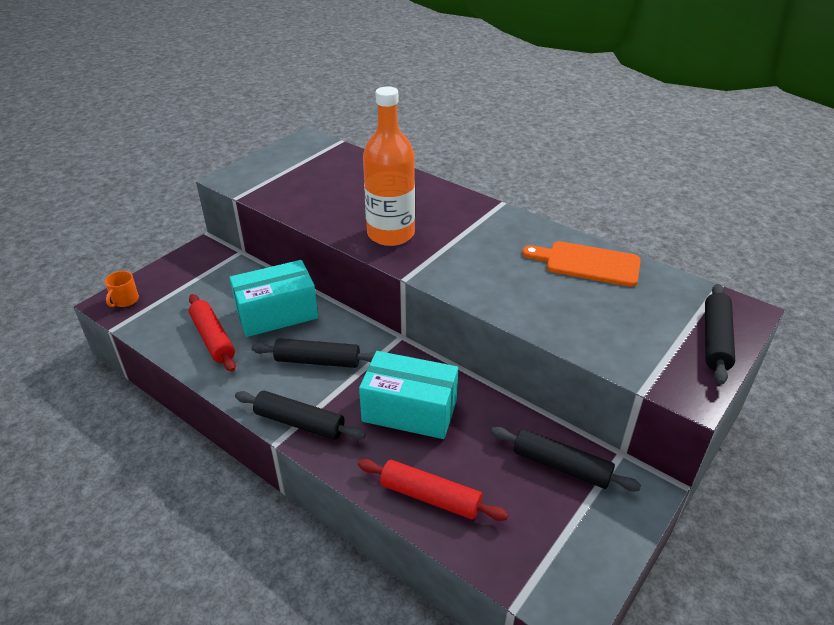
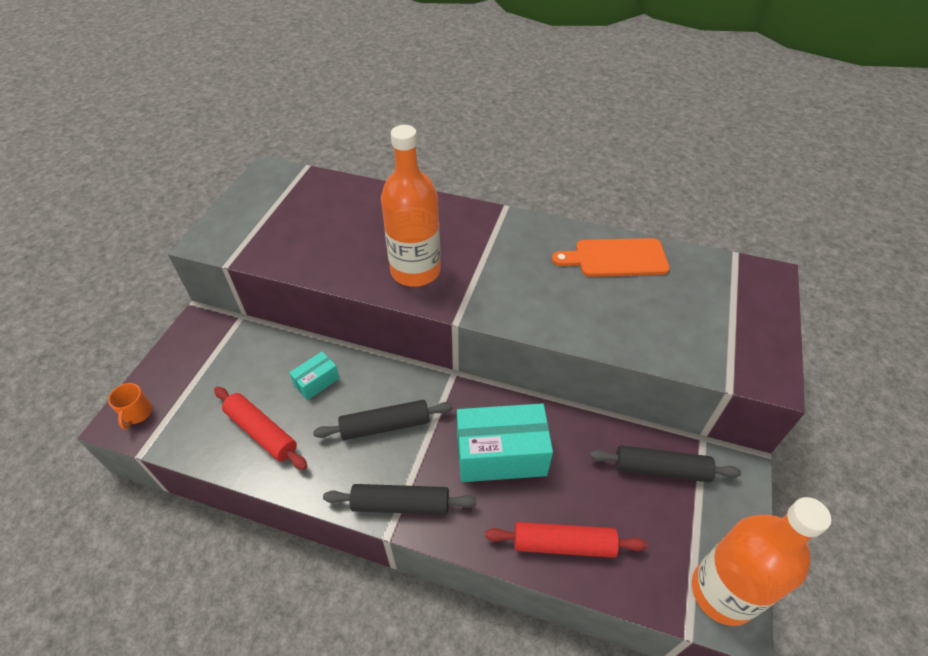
camera: 20 degrees left, 10 degrees up
(277, 314) = (317, 381): turquoise box -> turquoise box, size x0.50
(569, 585) = (722, 592): none -> orange bottle
(715, 340) = (760, 313): black rolling pin -> none

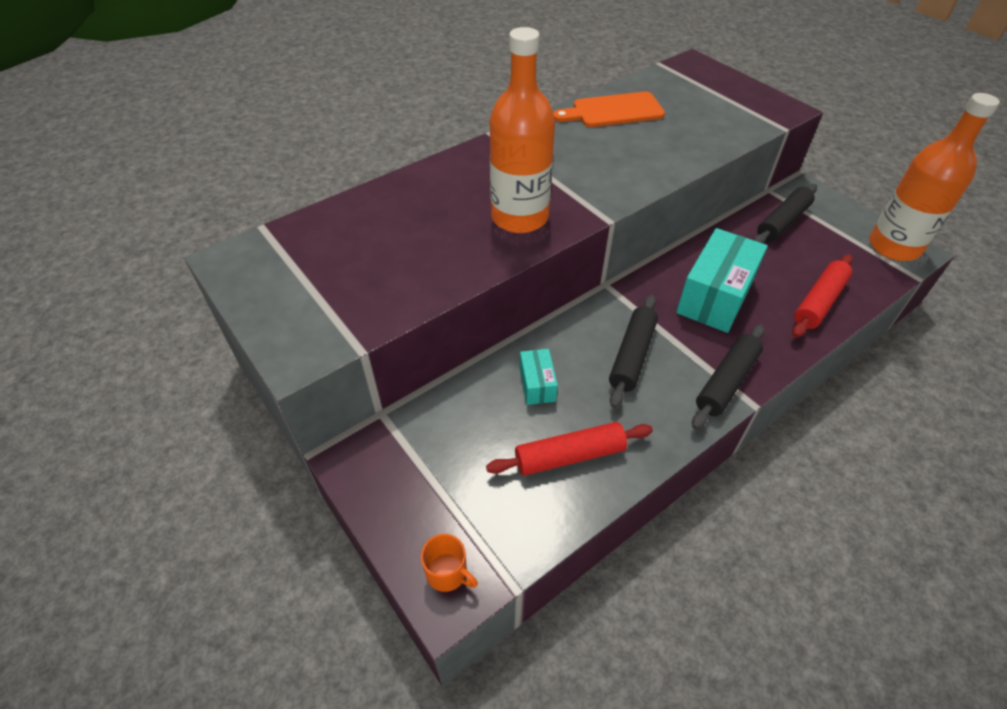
camera: 55 degrees left, 0 degrees up
(616, 258) = (613, 111): orange cutting board -> orange cutting board turned 45 degrees clockwise

